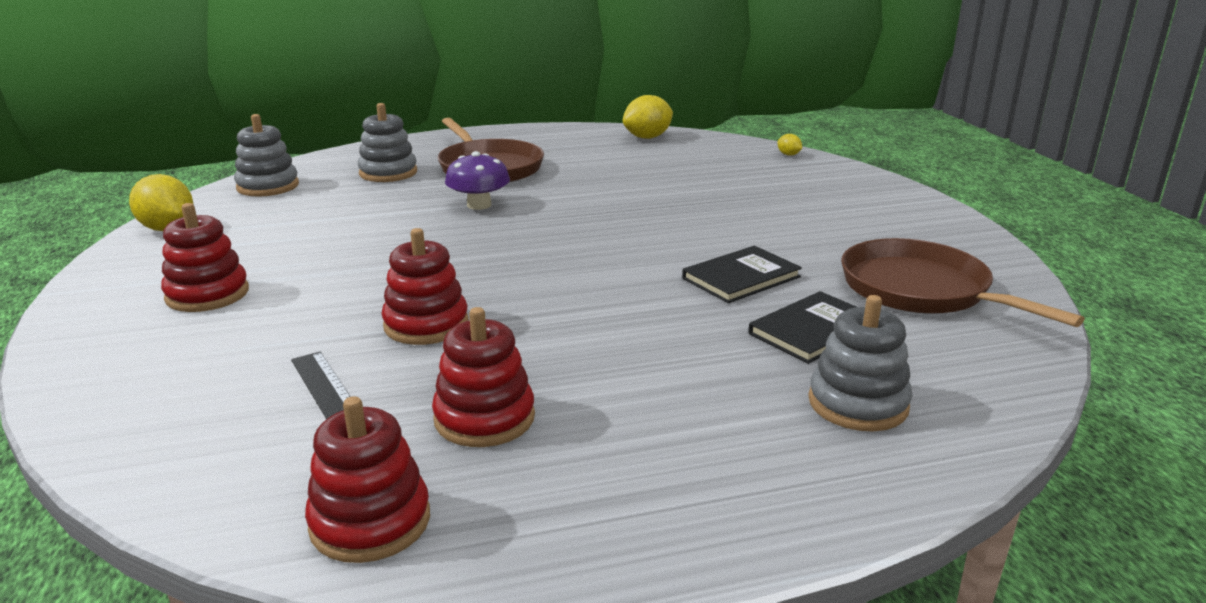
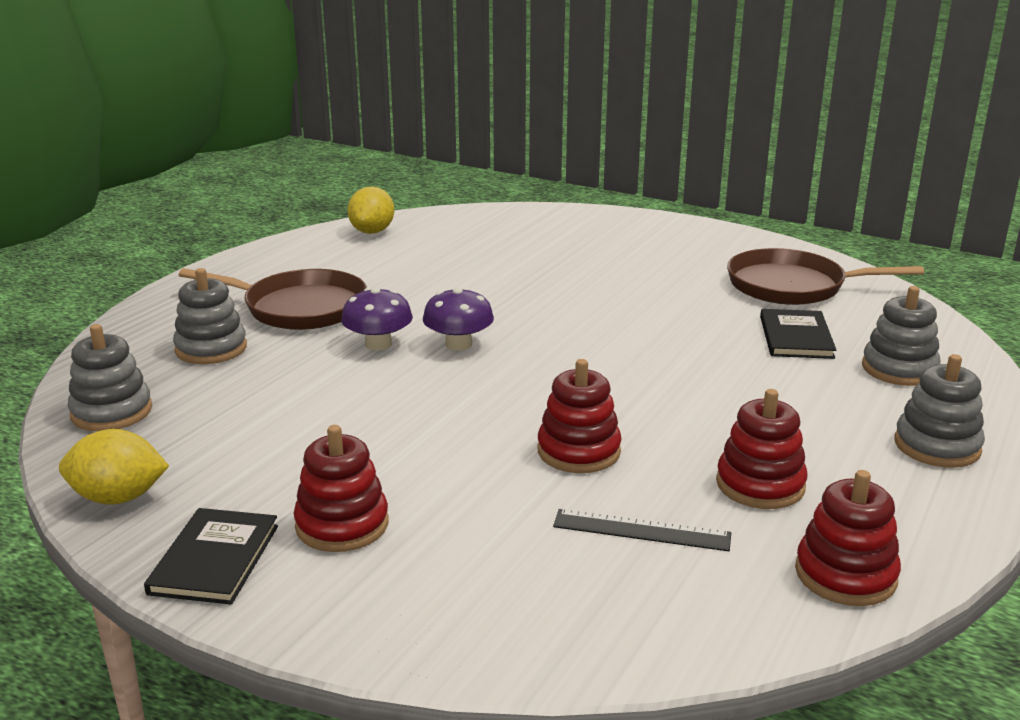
camera: 45 degrees left, 0 degrees up
(526, 224) = (458, 344): none -> purple mushroom
(721, 485) = (937, 446): none -> grey stacking toy
(741, 277) = (688, 321): black book -> black book (214, 559)
(788, 155) = (515, 212): yellow lemon -> none

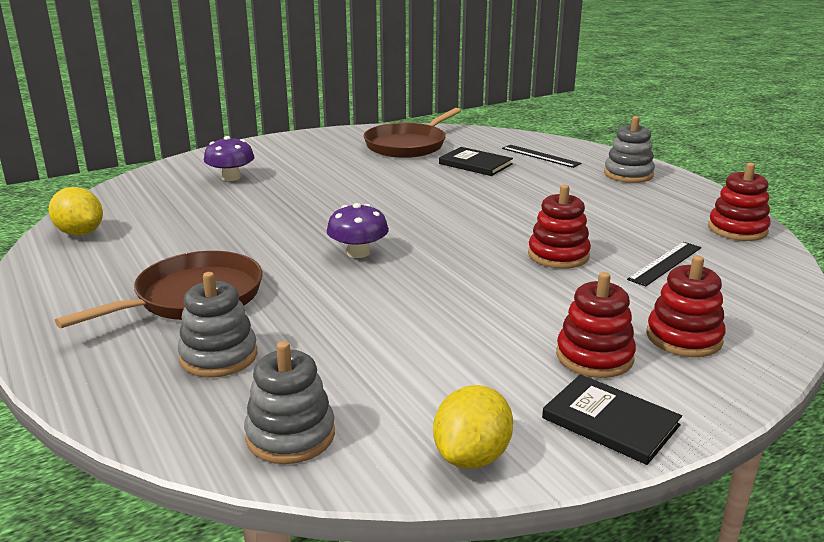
camera: 60 degrees left, 0 degrees up
(378, 344) = (316, 281): purple mushroom -> purple mushroom (231, 177)
(760, 485) = (637, 221): red stacking toy -> red stacking toy (684, 338)
(899, 369) = (540, 156): grey stacking toy -> black ruler

